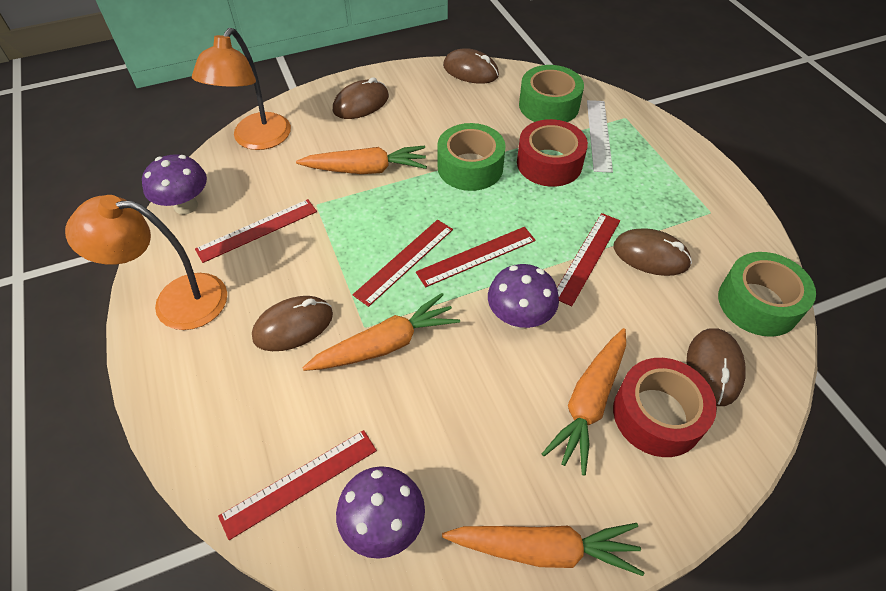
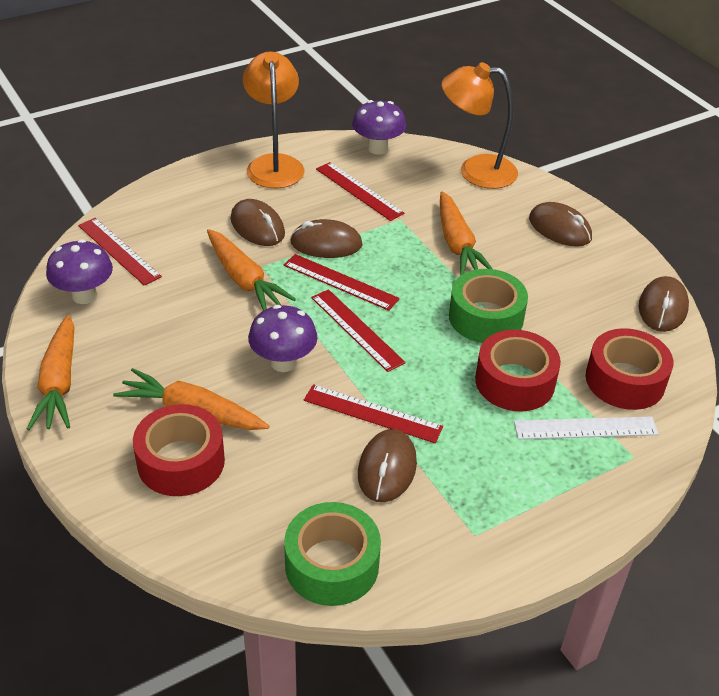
camera: 80 degrees right, 10 degrees down
(549, 105) = (625, 380): green tape -> red tape
(713, 368) = (237, 512): brown mouse -> brown mouse (326, 244)

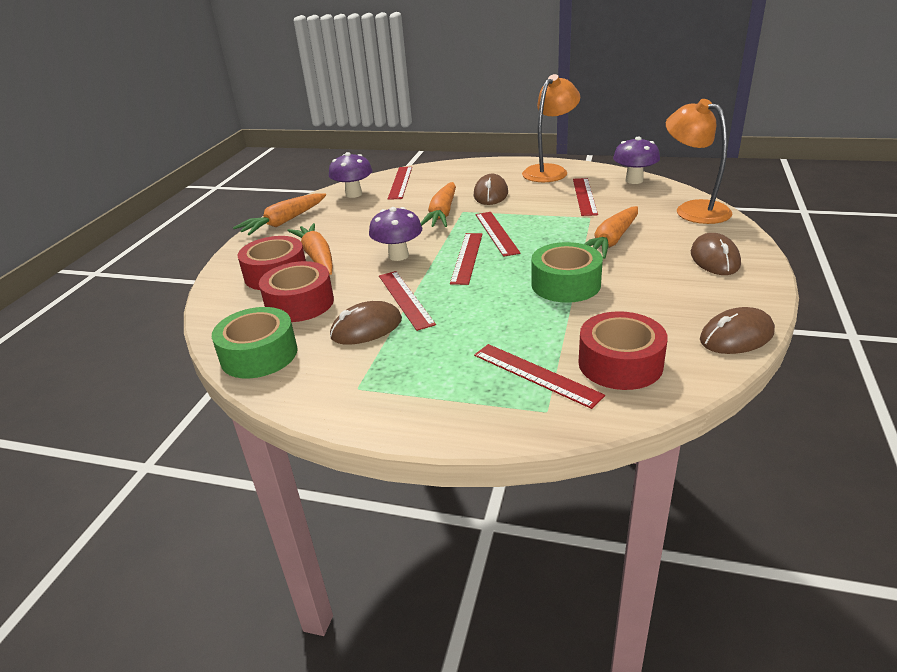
camera: 50 degrees right, 10 degrees down
(326, 244) = (519, 213): brown mouse -> none
(515, 382) = (527, 325): red tape -> red tape (300, 303)
(585, 428) = (536, 374): white ruler -> red ruler

